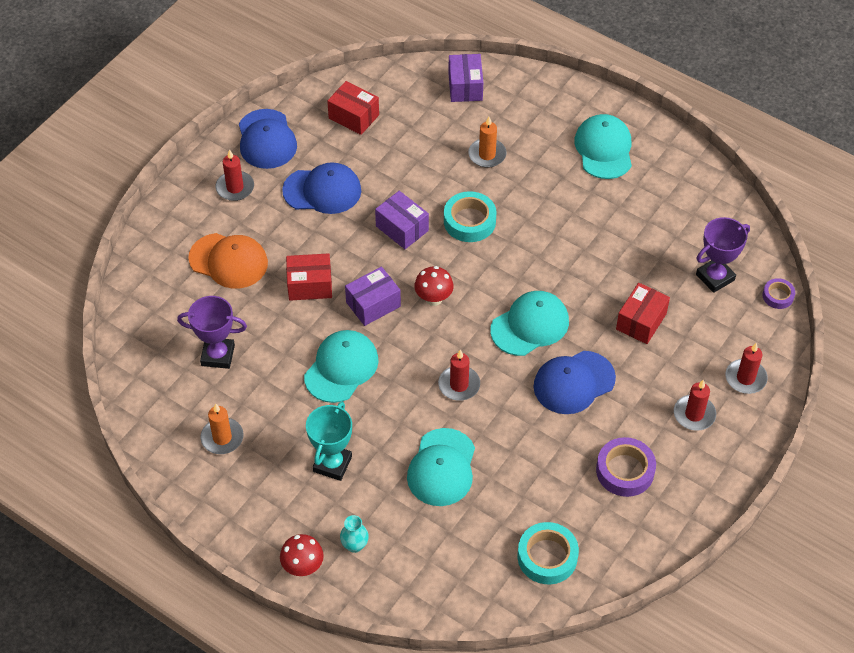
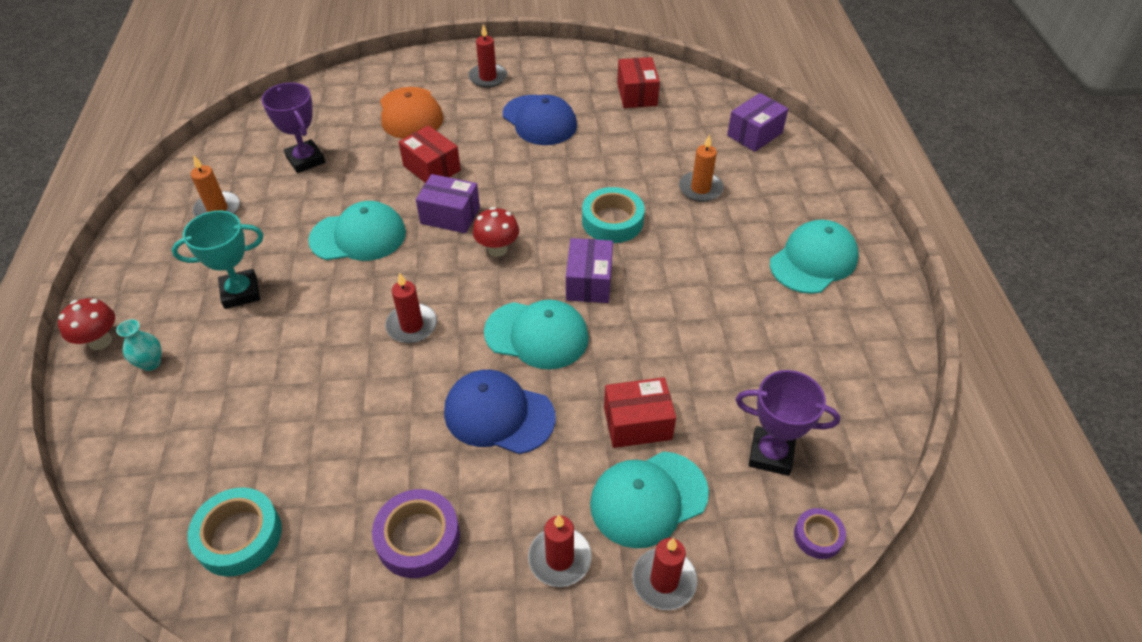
camera: 50 degrees right, 5 degrees down
(266, 139) = (555, 66): blue cap -> none
(402, 228) = (554, 185): purple box -> purple box (589, 282)
(442, 468) = (296, 373): turquoise cap -> turquoise cap (648, 499)

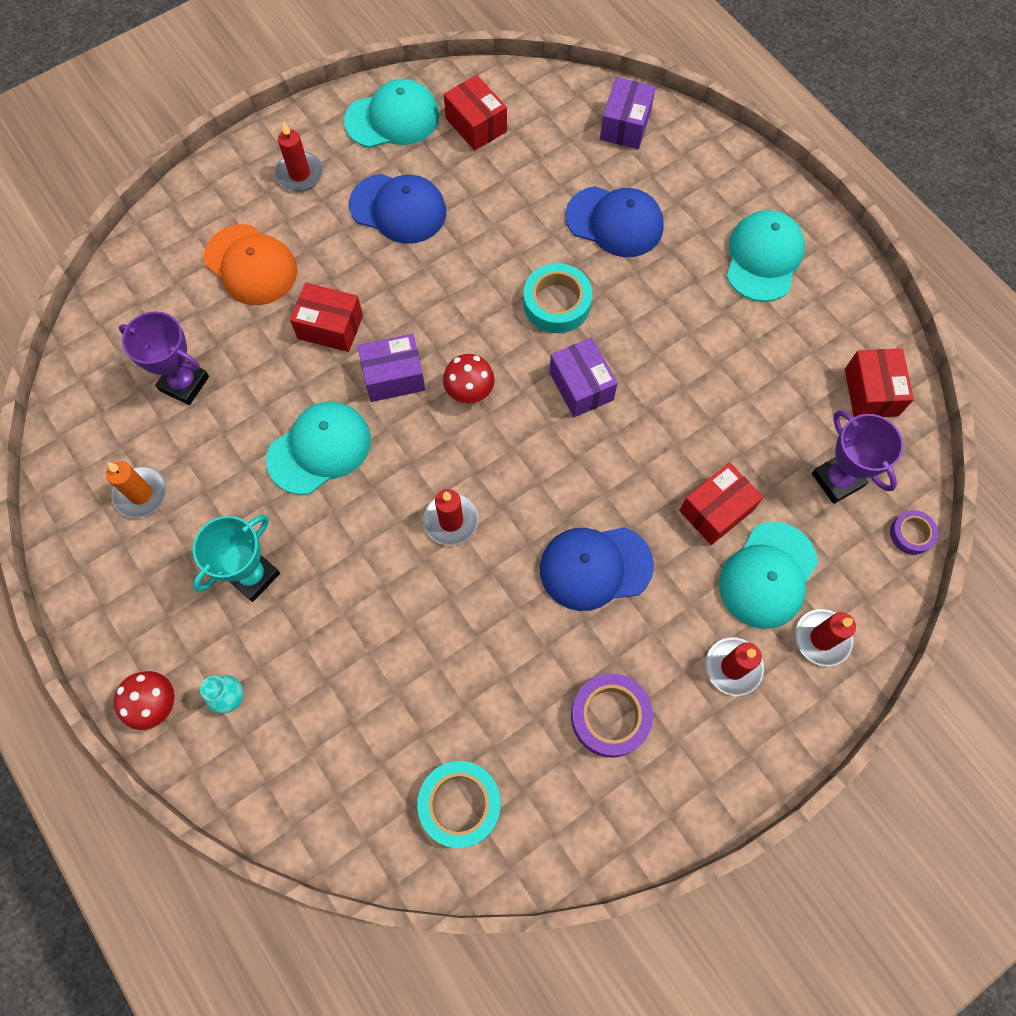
camera: 30 degrees left, 20 degrees up
(537, 335) = (572, 468): turquoise cap -> turquoise cap (392, 118)
(700, 189) = (615, 222): orange candle -> blue cap
(771, 454) = (837, 480): purple trophy -> purple trophy turned 75 degrees clockwise
(851, 400) = (871, 392): none -> red box

